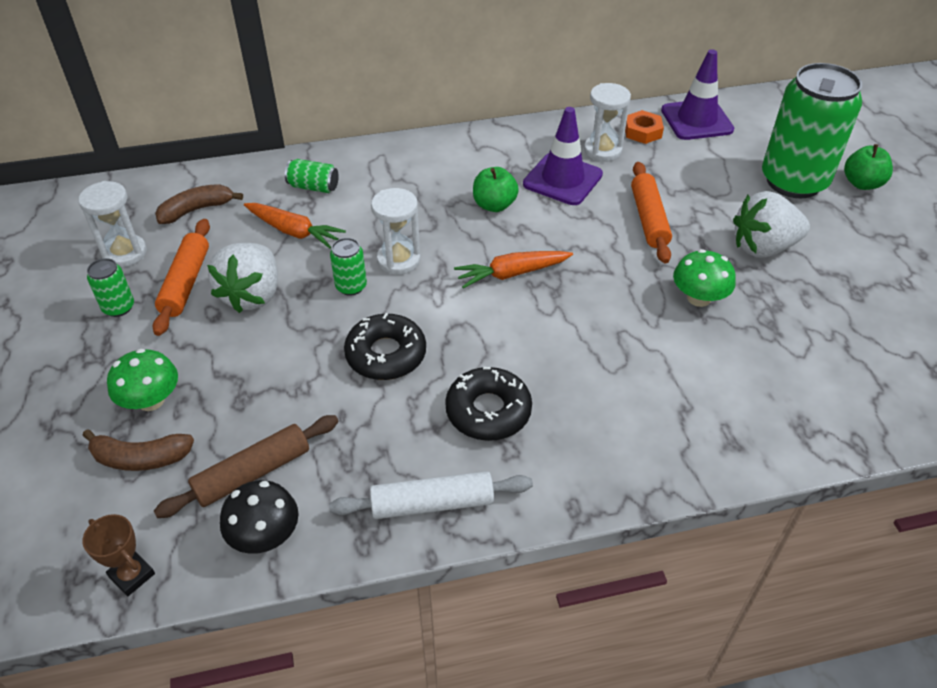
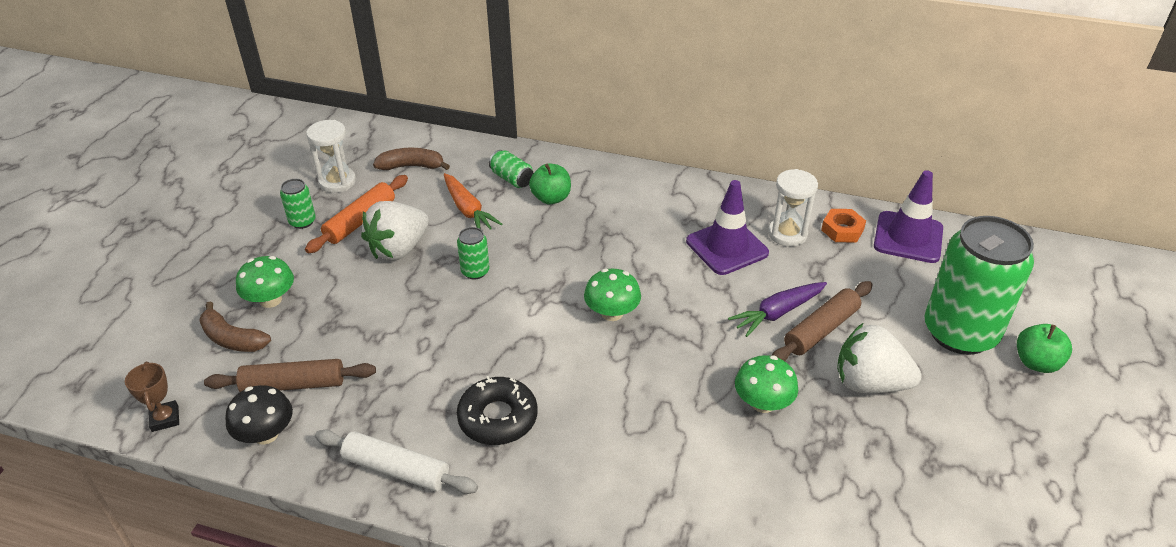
camera: 30 degrees right, 5 degrees down
(386, 354) = (457, 337): black donut -> none
(398, 260) = (529, 264): white hourglass -> none
(494, 205) = (646, 248): green apple -> green apple (551, 198)
(512, 274) = (612, 313): orange carrot -> green mushroom
(649, 219) = (777, 313): orange rolling pin -> purple carrot
(693, 219) = (821, 330): none -> brown rolling pin

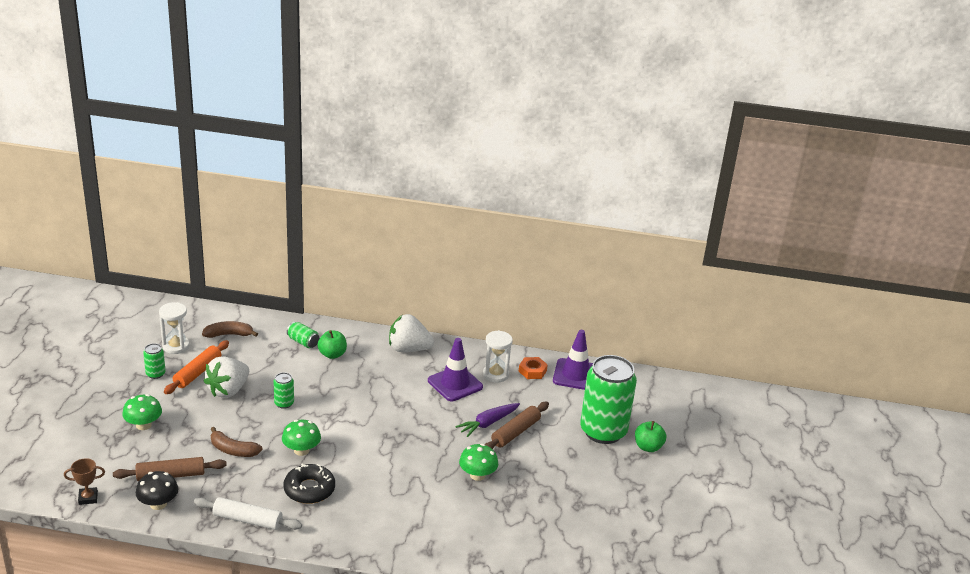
camera: 10 degrees left, 10 degrees down
(165, 418) = (88, 498): brown trophy -> brown trophy turned 75 degrees counterclockwise
(232, 339) = (122, 450): brown banana -> brown banana (233, 450)
(468, 210) = (274, 363): orange carrot -> none
(612, 313) = (379, 426): green mushroom -> green mushroom (301, 450)
(869, 383) = (544, 462): white strawberry -> white strawberry (408, 349)

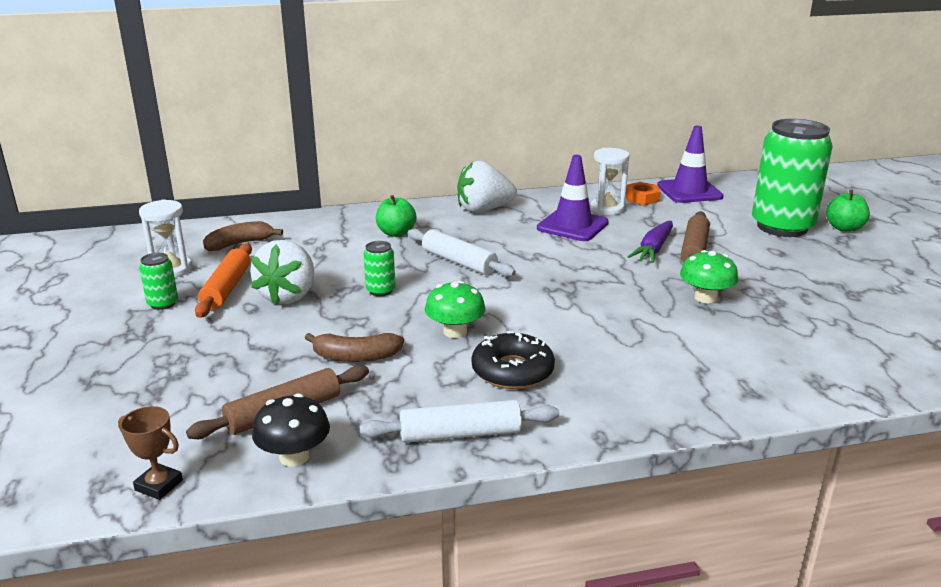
camera: 20 degrees left, 5 degrees down
(88, 498) = (159, 485): brown trophy -> brown trophy turned 60 degrees clockwise
(143, 425) = (188, 364): green mushroom -> none
(303, 342) = (347, 230): green can -> none
(351, 394) = (459, 262): none -> white rolling pin

